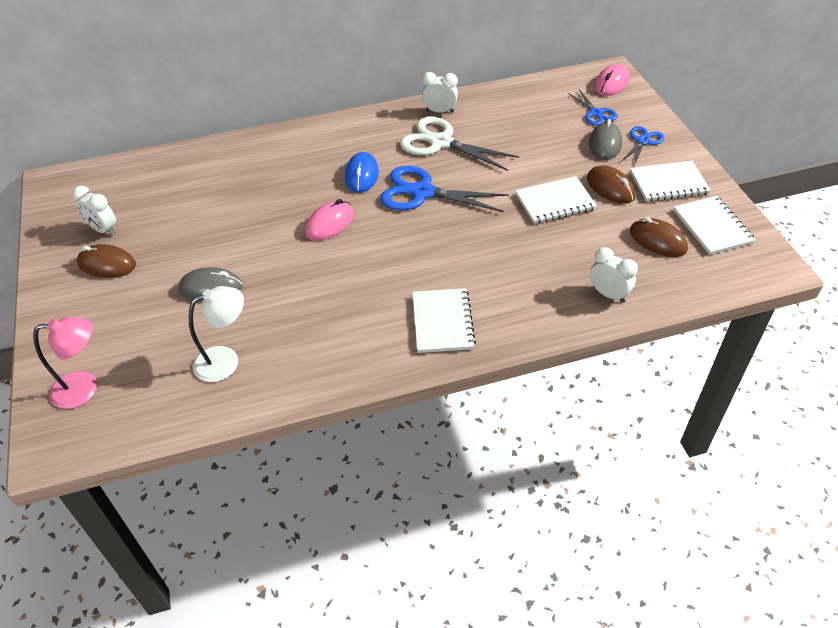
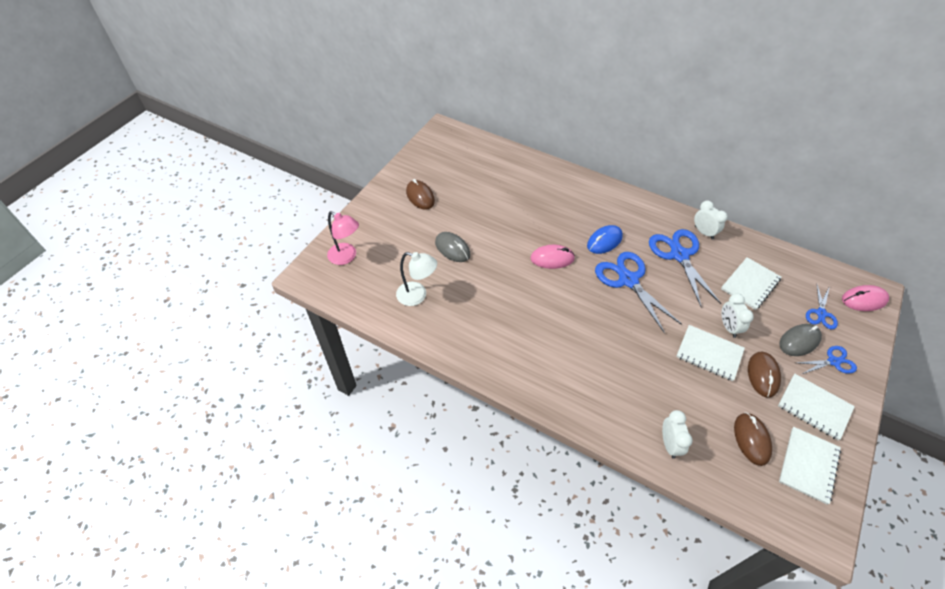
camera: 45 degrees right, 5 degrees up
(103, 230) = (438, 175): white clock -> white clock (728, 327)
(441, 143) = (679, 255): white scissors -> blue scissors
(442, 322) = (547, 371): white notebook -> white notebook (750, 284)

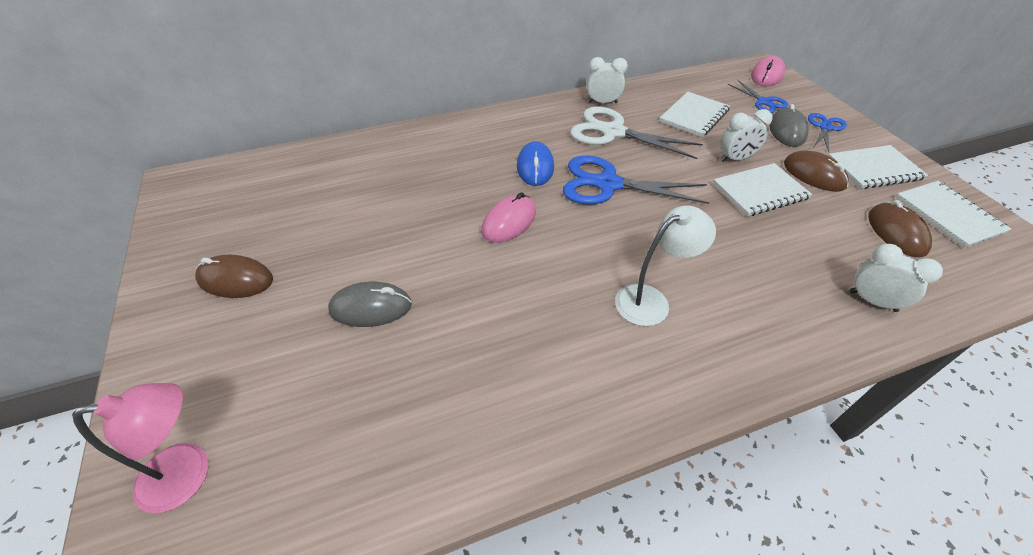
camera: 50 degrees left, 5 degrees down
(417, 296) = (398, 416): white lamp -> white lamp (651, 300)
(679, 255) = (613, 132): blue scissors -> white scissors
(728, 327) = (735, 159): white clock -> white clock turned 45 degrees counterclockwise
(750, 284) = (694, 116): white notebook -> white notebook turned 45 degrees clockwise
(751, 439) = (896, 232): brown mouse -> brown mouse turned 45 degrees clockwise

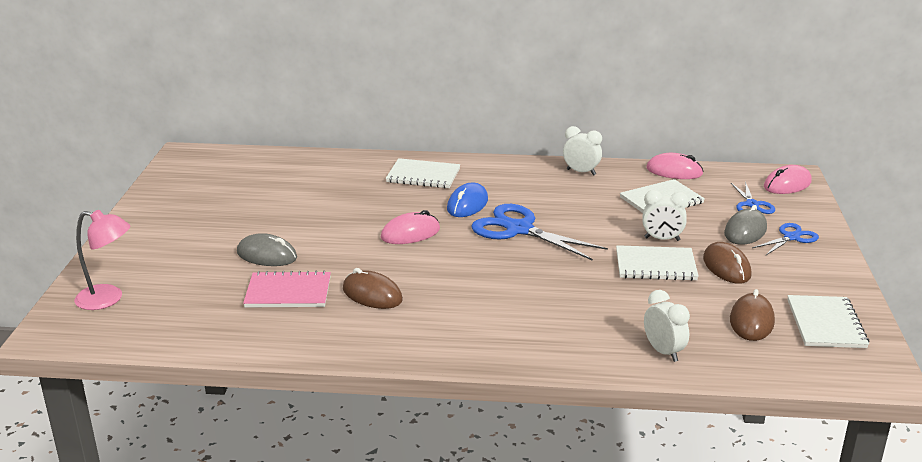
camera: 25 degrees right, 20 degrees down
(236, 280) = (189, 219): brown mouse -> brown mouse (372, 295)
(436, 361) = (288, 292): none -> pink notebook
(613, 132) = (565, 196): white scissors -> none
(651, 300) = (475, 303): white lamp -> none
(674, 83) = (674, 171): none -> pink mouse
(874, 169) = (798, 277): white notebook -> white notebook (423, 176)

